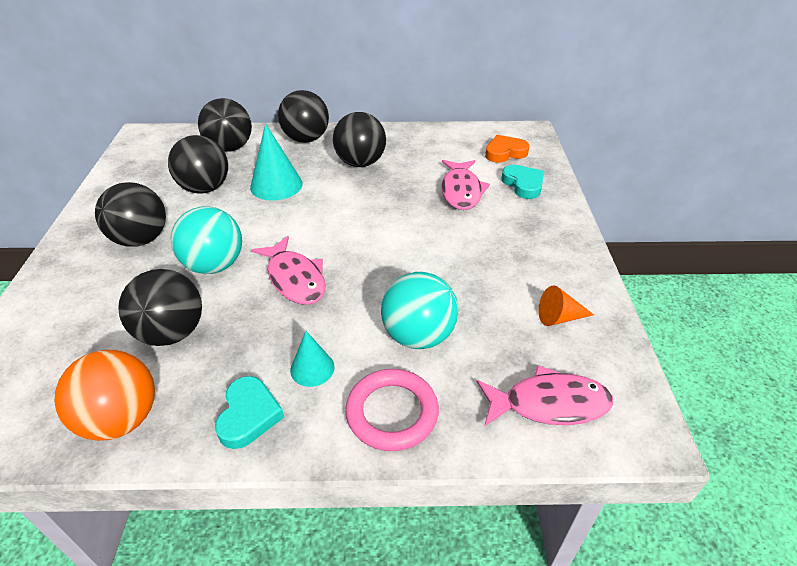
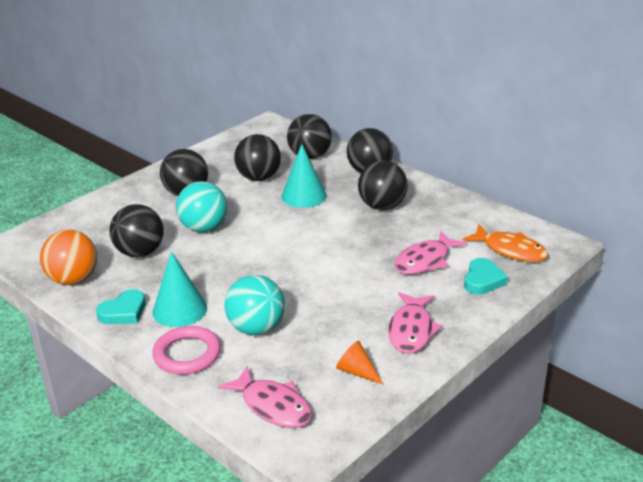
camera: 45 degrees right, 10 degrees down
(295, 279) = (235, 259): pink fish -> pink fish (411, 330)
(312, 368) = (179, 309): turquoise cone -> turquoise cone, size x1.68
(505, 152) = (510, 250): orange heart -> orange fish

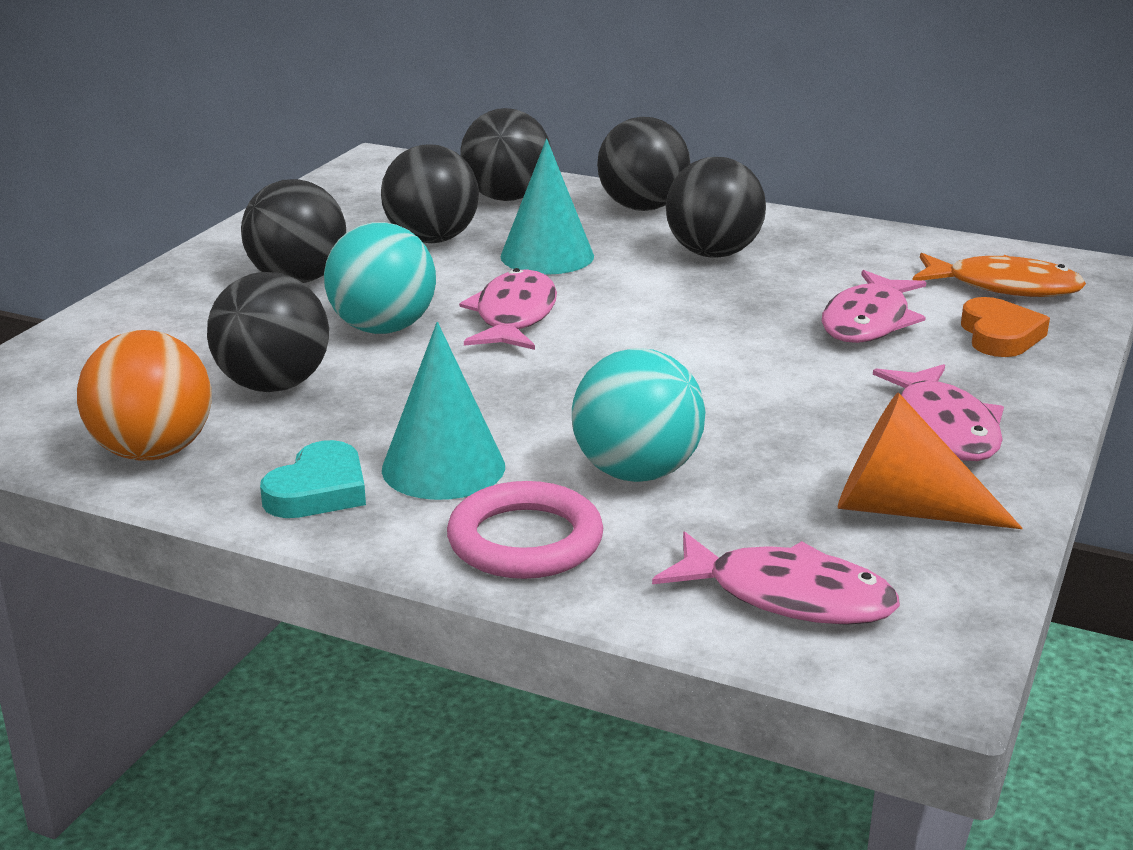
camera: 20 degrees left, 5 degrees down
(264, 230) = (513, 316): none -> pink fish
(357, 371) = (904, 509): orange cone -> orange cone, size x1.68
(483, 280) = (999, 335): turquoise heart -> orange heart

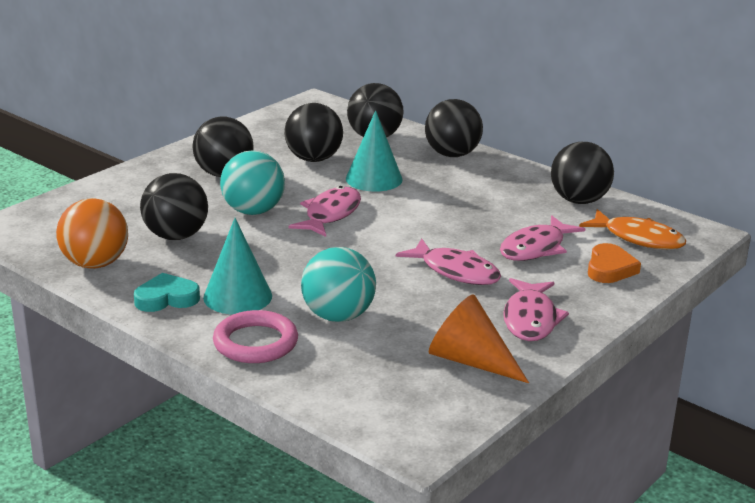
camera: 15 degrees right, 0 degrees up
(318, 490) = (166, 298): turquoise heart -> turquoise heart turned 150 degrees counterclockwise
(713, 253) = (474, 191): black ball -> black ball (579, 200)
(788, 596) = (372, 395): pink fish -> pink fish (456, 271)

